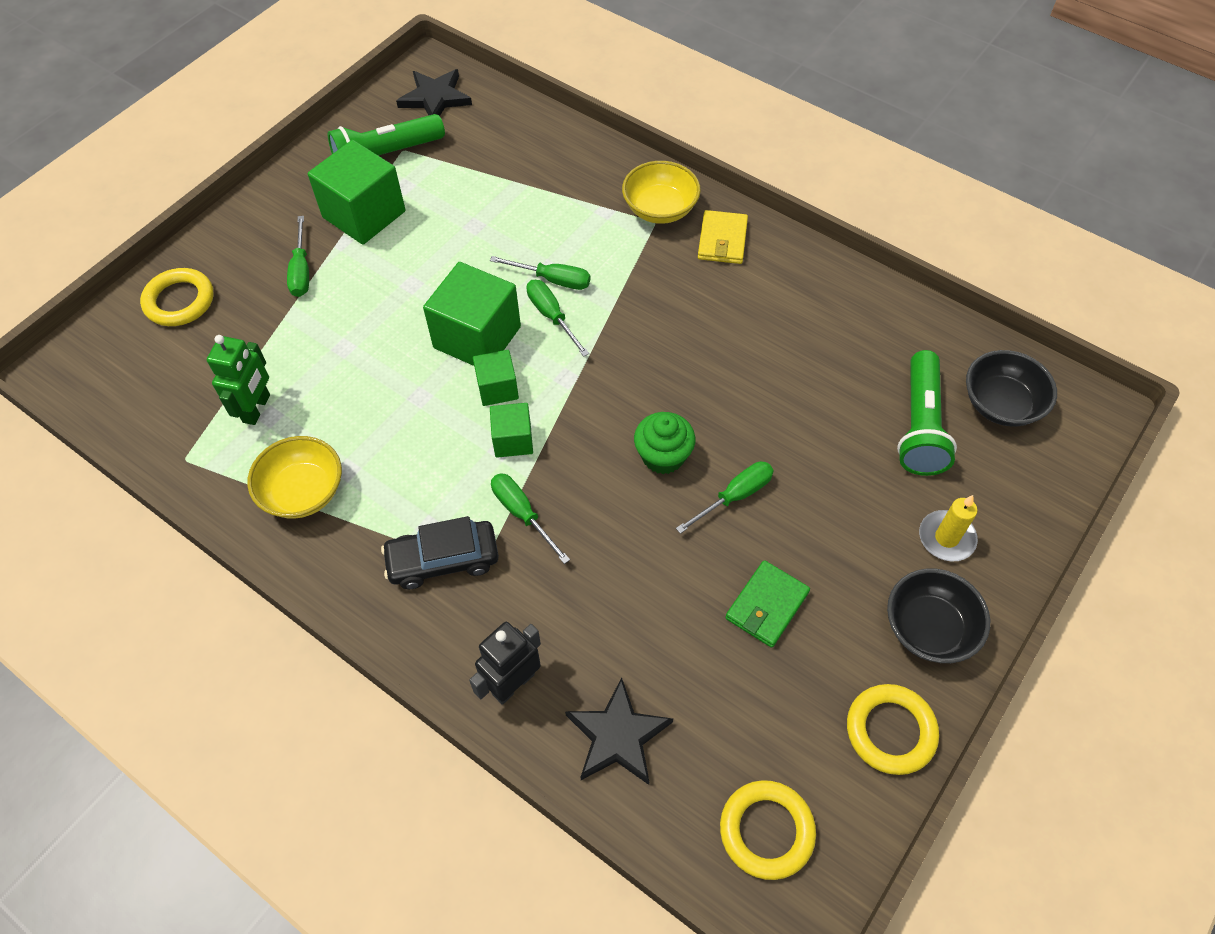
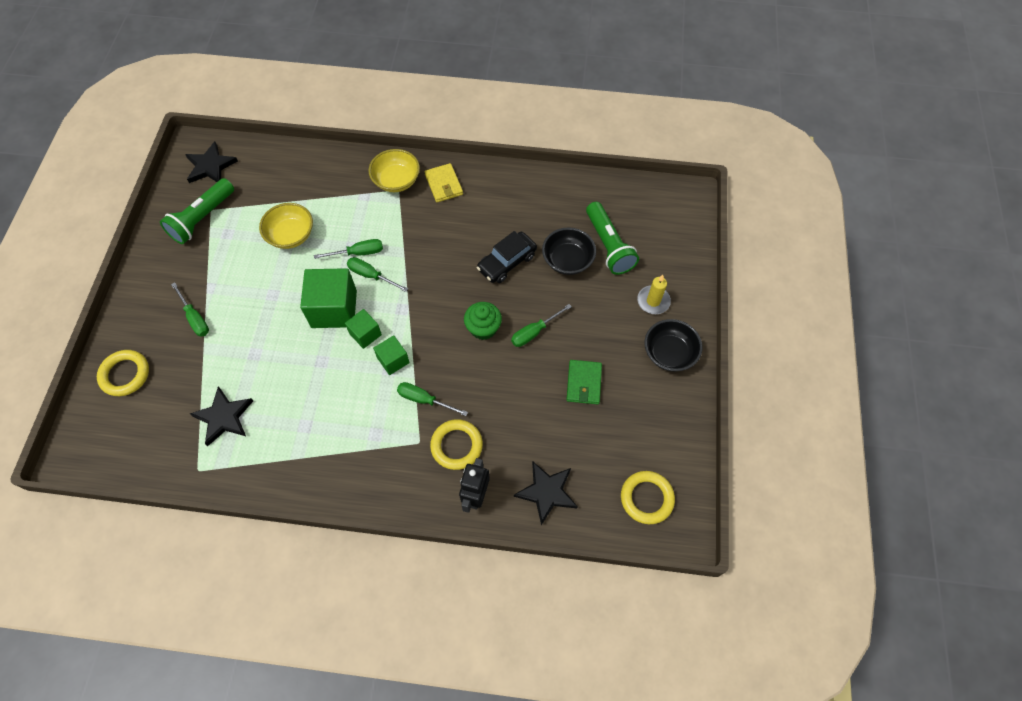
camera: 30 degrees left, 5 degrees up
(257, 408) = (224, 417): green robot -> black star
(303, 492) = (286, 452): yellow bowl -> yellow bowl (291, 235)
(364, 214) = (212, 263): green cube -> none
(443, 560) = (395, 449): black car -> black car (507, 262)
(735, 496) = (534, 332): green screwdriver -> green screwdriver turned 150 degrees counterclockwise
(890, 731) = (678, 416): yellow ring -> yellow ring (456, 446)
(1001, 404) = (642, 214): black bowl -> black bowl (567, 260)

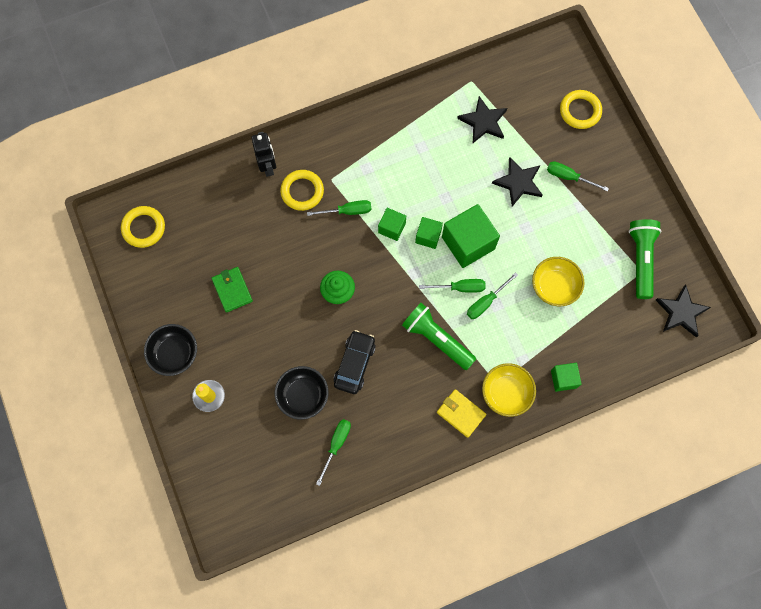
camera: 150 degrees right, 10 degrees up
(344, 168) = (563, 379): none -> green cube
(534, 332) = (295, 312): green screwdriver -> green screwdriver (336, 445)
(546, 492) = (218, 194): black star -> black star (518, 182)
(608, 245) = (274, 432): green flashlight -> green flashlight (437, 339)

